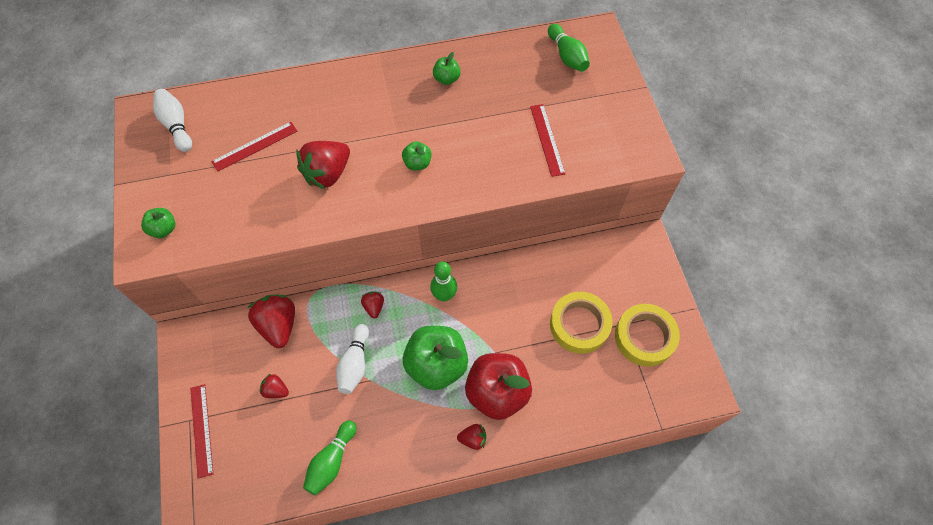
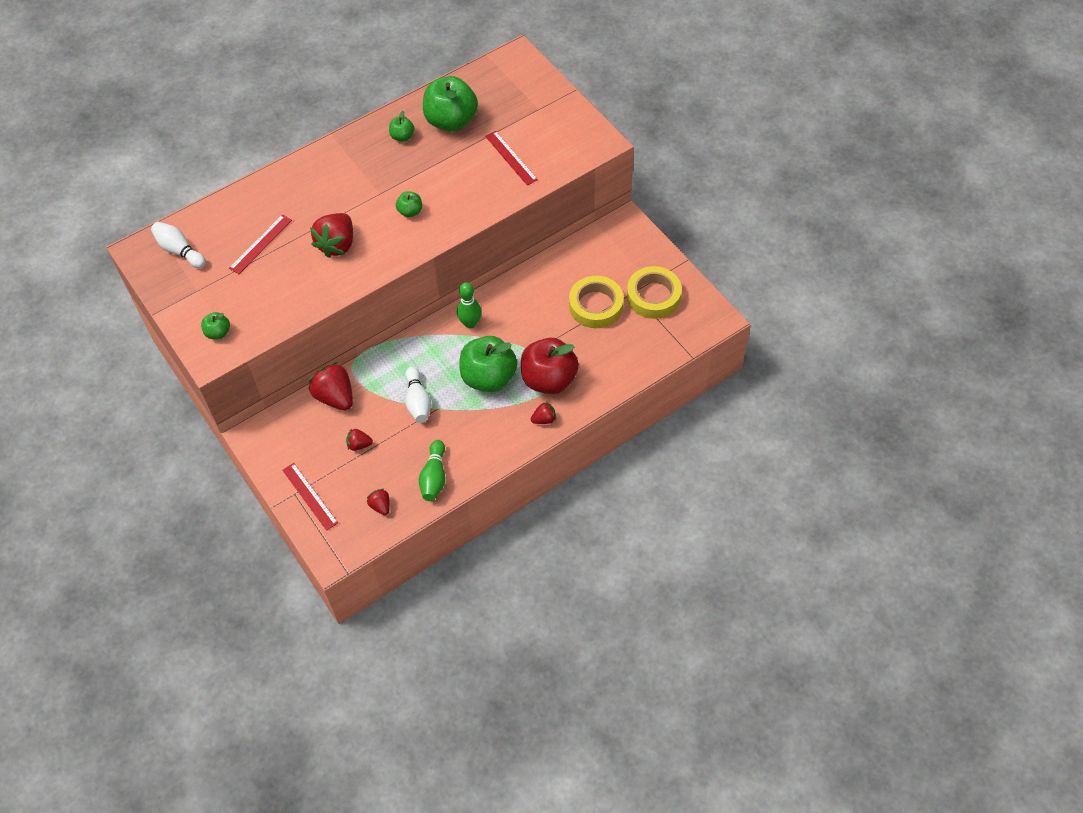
camera: 20 degrees left, 5 degrees down
(374, 307) = (413, 353): red strawberry -> red strawberry (380, 506)
(502, 78) = (451, 121): none -> green apple
(567, 56) = (499, 85): green bowling pin -> none

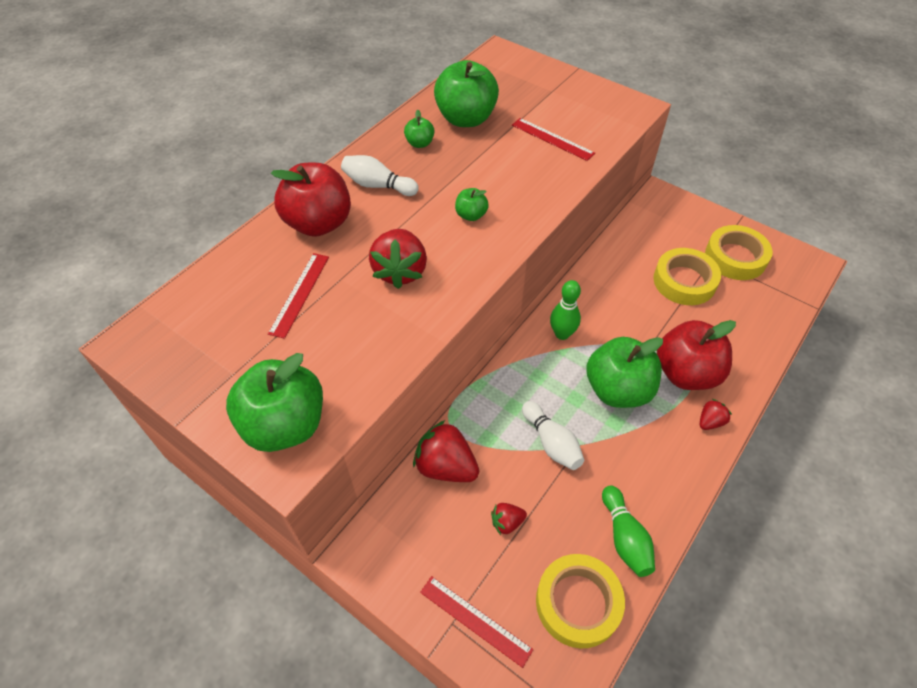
camera: 20 degrees left, 5 degrees down
(179, 251) = (189, 328): white bowling pin -> white bowling pin (378, 185)
(218, 333) = (285, 425): green apple -> green apple, size x2.16
(295, 190) = (319, 223): none -> red apple
(380, 506) = (578, 603): red strawberry -> yellow tape

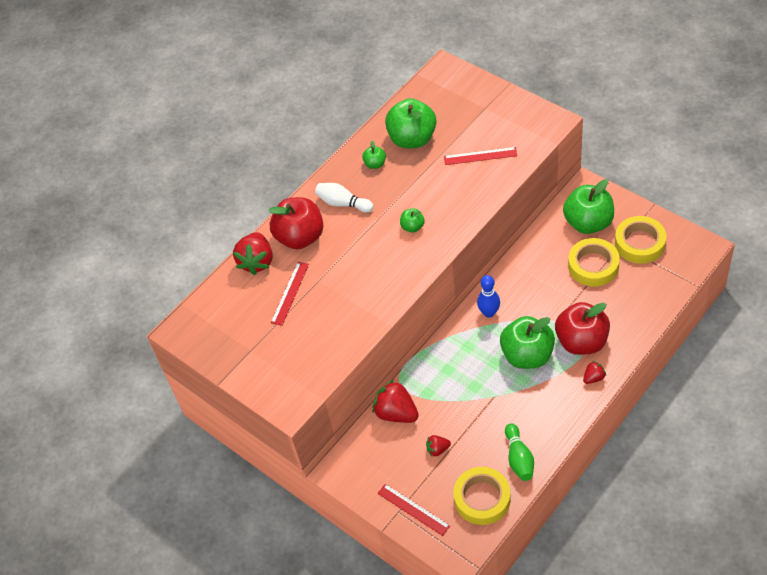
camera: 10 degrees right, 0 degrees up
(285, 425) = (287, 383): green apple -> green apple (588, 223)
(400, 271) = (360, 274): red strawberry -> red strawberry (257, 262)
(551, 443) = (473, 395): white bowling pin -> none
(552, 139) = (480, 156): red ruler -> red ruler turned 45 degrees counterclockwise
(562, 334) = (489, 312): green bowling pin -> blue bowling pin

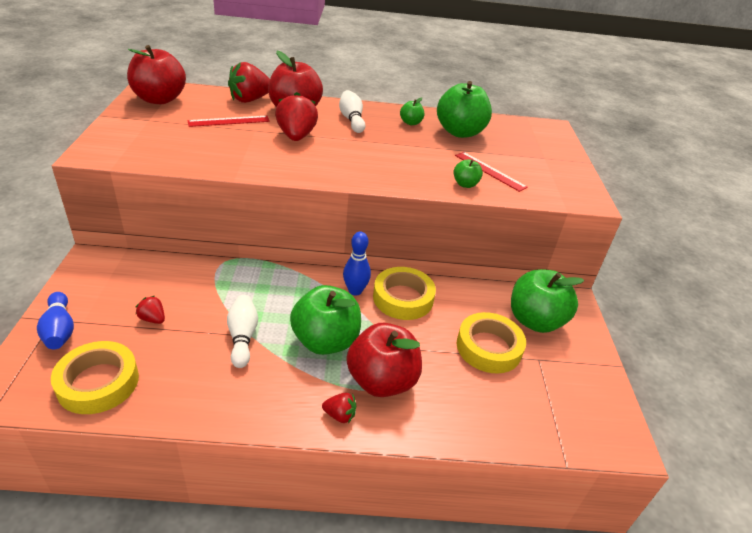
camera: 40 degrees right, 15 degrees down
(212, 330) = (159, 99): none -> red apple
(396, 413) = (184, 273): red strawberry -> red strawberry (296, 136)
(412, 227) = (365, 159): green apple -> green apple (465, 184)
(413, 509) = (59, 330): red ruler -> blue bowling pin
(492, 402) = (242, 337): none -> white bowling pin
(519, 458) = (175, 393): green bowling pin -> none
(639, 243) = (559, 376): yellow tape -> yellow tape (403, 298)

